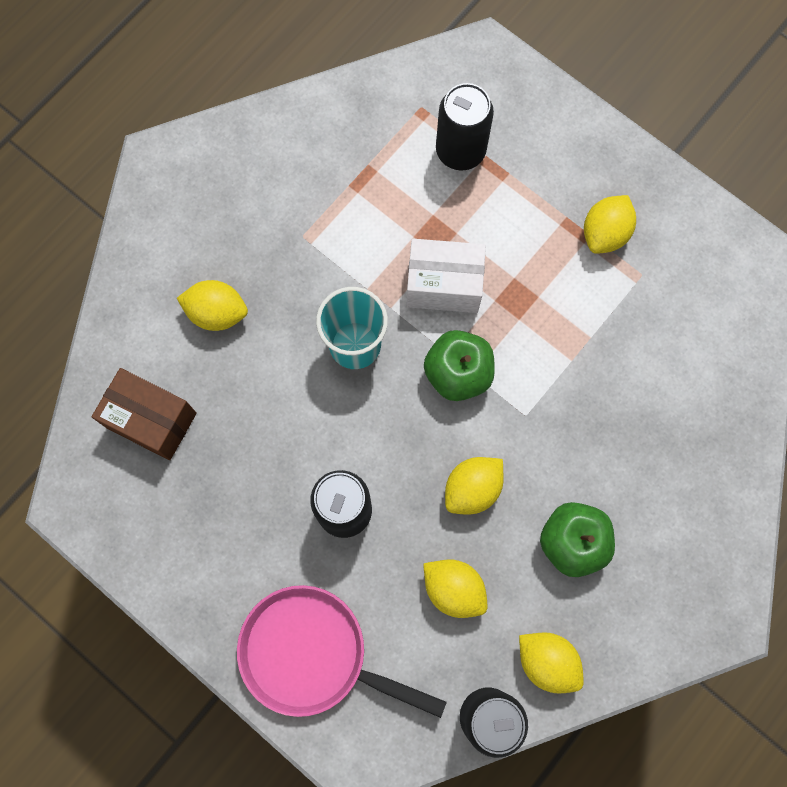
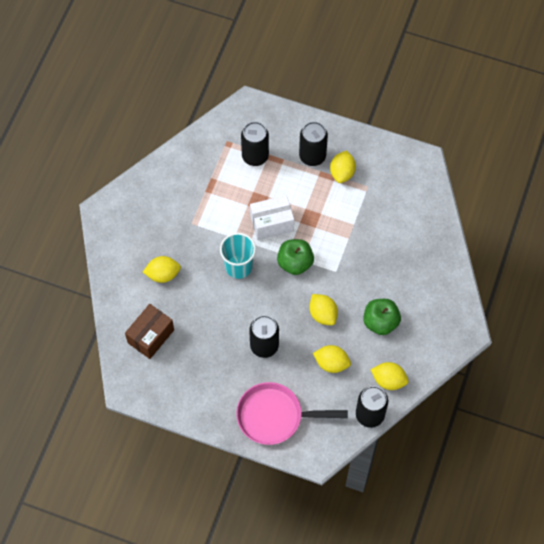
camera: 20 degrees left, 10 degrees down
(151, 420) = (151, 336): brown box -> brown box turned 60 degrees counterclockwise
(472, 489) = (323, 314): yellow lemon -> yellow lemon turned 60 degrees counterclockwise
(562, 185) = (312, 156): none -> black can

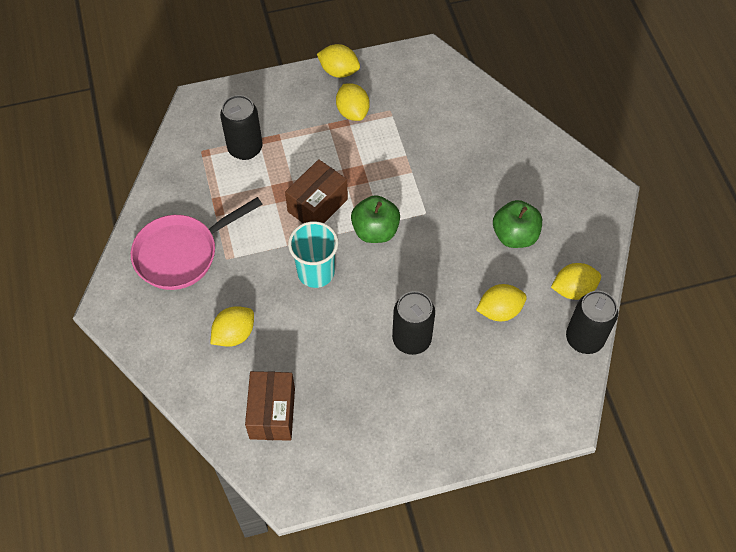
camera: 35 degrees left, 5 degrees down
(272, 223) = (317, 205): white box -> brown box
(274, 416) = (485, 409): pink pan -> pink pan (181, 253)
(312, 156) = (308, 113): black can -> none
(323, 314) = (448, 265): yellow lemon -> yellow lemon (339, 71)

